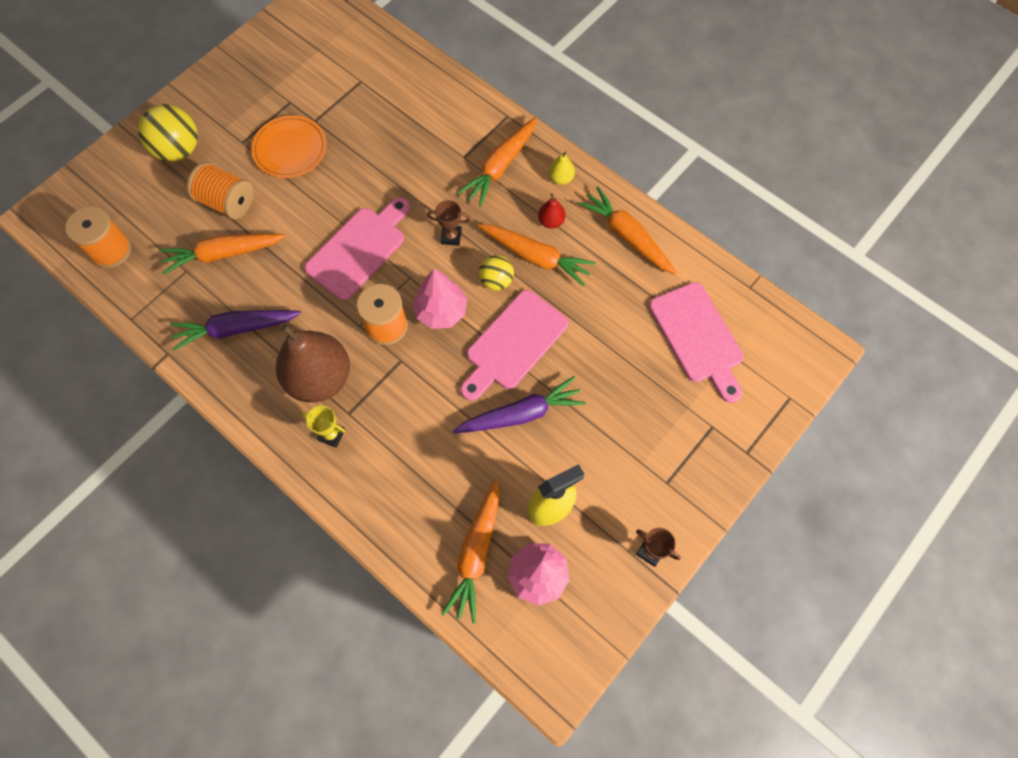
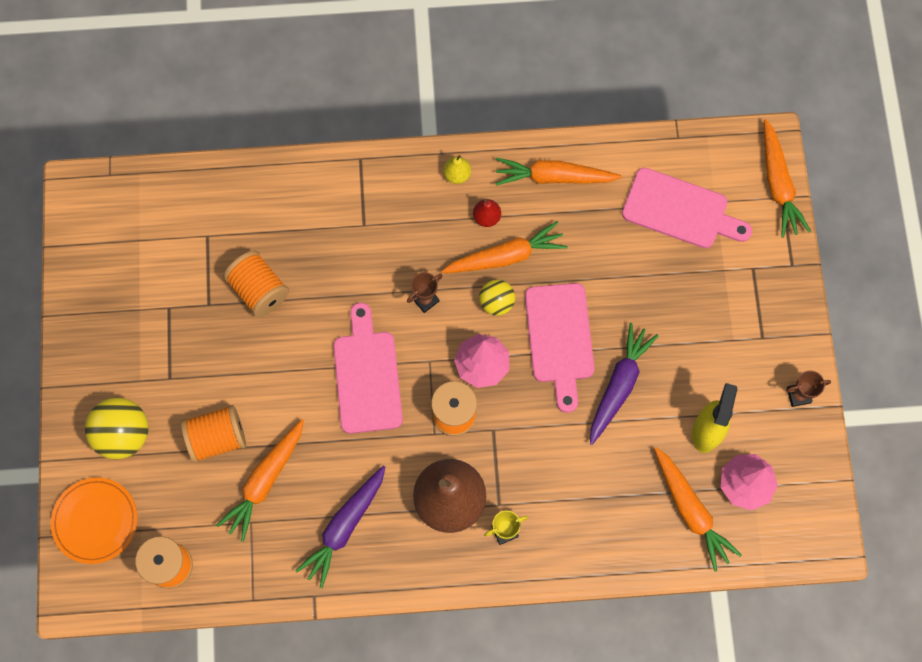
camera: 45 degrees left, 5 degrees up
(290, 149) = (217, 347): orange plate -> orange plate (95, 521)
(354, 139) = (259, 290): none -> orange spool
(500, 166) = (401, 207): orange carrot -> orange carrot (778, 184)

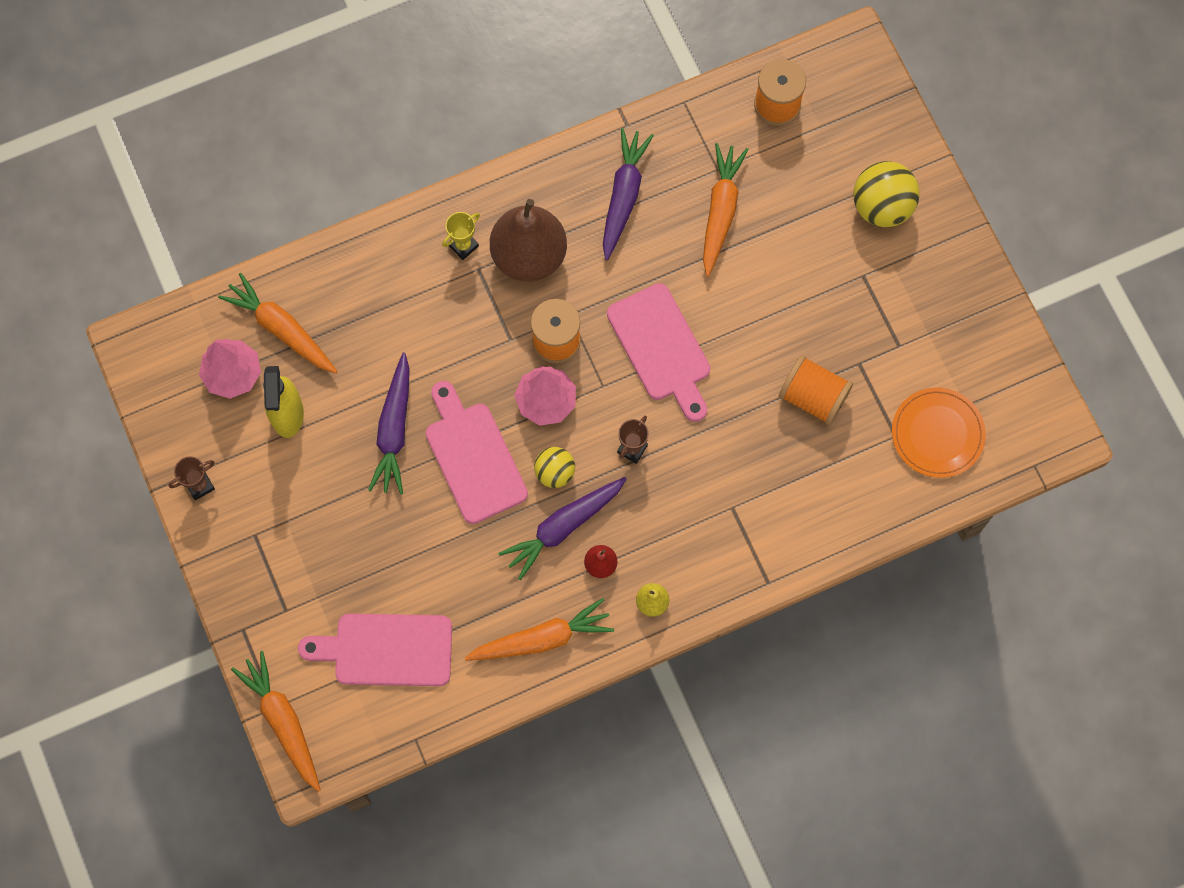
camera: 160 degrees right, 0 degrees up
(95, 521) = (868, 119): orange plate -> orange plate (937, 434)
(217, 438) = (787, 235): orange spool -> none
(506, 256) = (563, 527): orange carrot -> purple carrot

